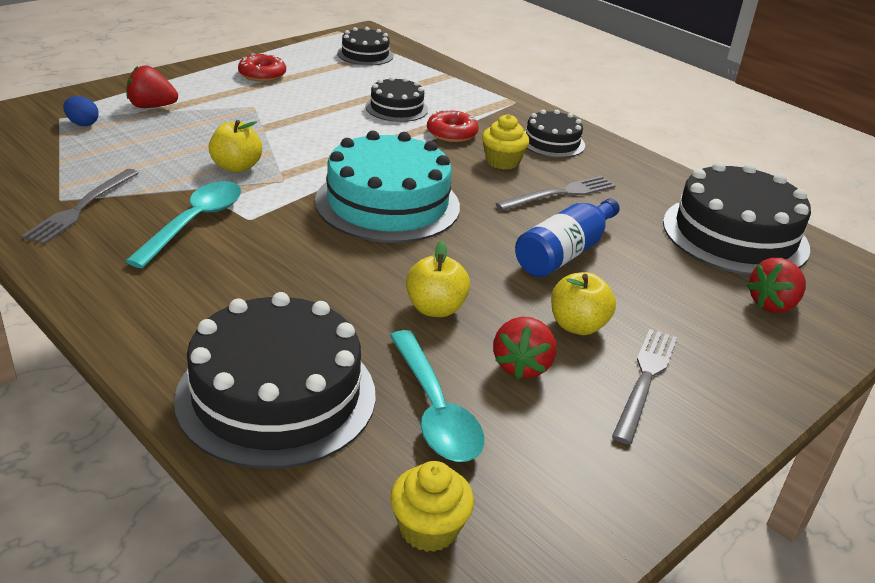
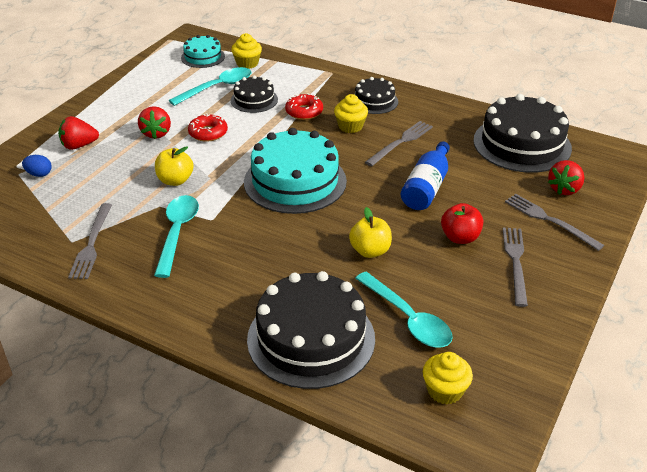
camera: 15 degrees left, 5 degrees up
(262, 74) = (140, 95): red donut -> red donut (208, 133)
(360, 87) = (217, 88): none -> turquoise spoon
(365, 54) = (203, 57): black cake -> turquoise cake
(414, 71) = (247, 63): none -> yellow cupcake
(522, 366) = (442, 275): red strawberry -> red strawberry (156, 133)
(577, 326) = (460, 237): yellow apple -> red apple
(728, 339) = (549, 220): none -> grey fork

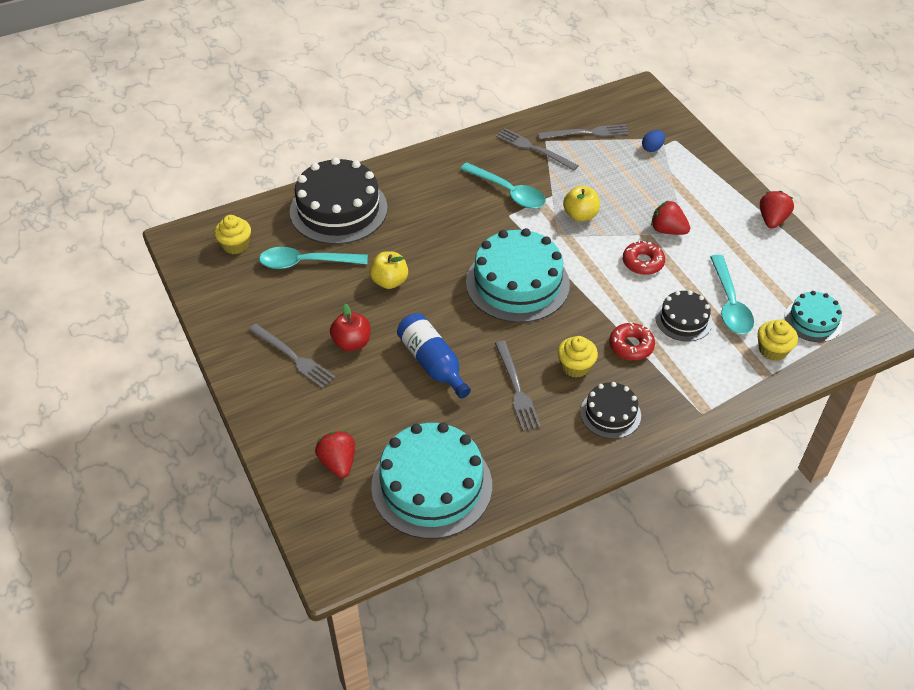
camera: 125 degrees right, 10 degrees up
(79, 145) = (682, 180): red strawberry -> red strawberry (772, 220)
(522, 144) = (431, 485): black cake -> turquoise cake
(549, 220) = (313, 417): grey fork -> grey fork (586, 133)

